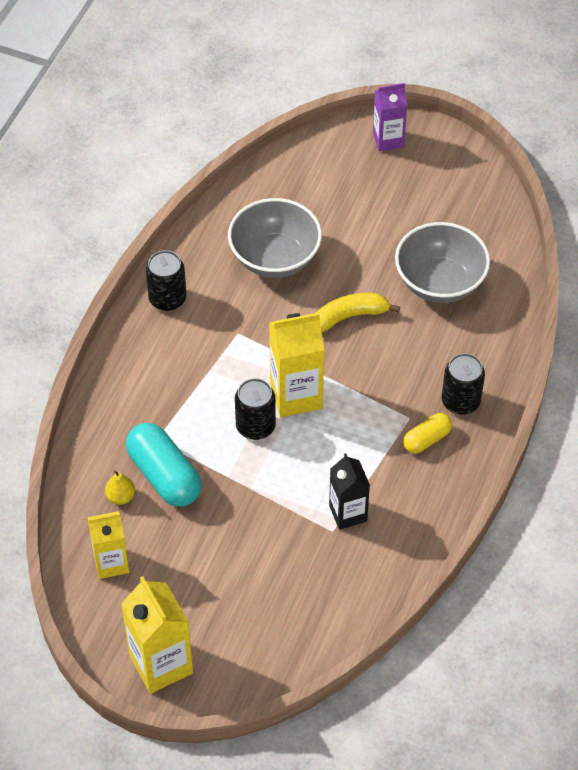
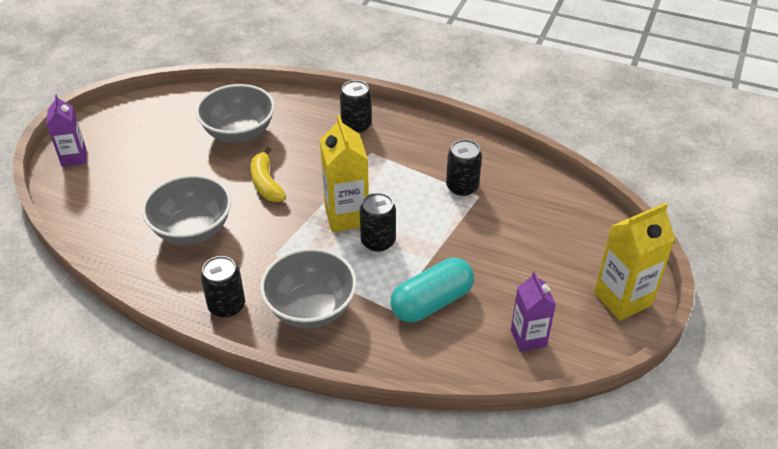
camera: 90 degrees left, 10 degrees down
(111, 563) = (528, 338): yellow carton -> purple carton
(121, 497) = (456, 333): yellow pear -> none
(161, 368) = (311, 308): none -> grey bowl
(348, 513) = (462, 187): black carton -> black can
(426, 439) = (391, 144): yellow capsule -> none

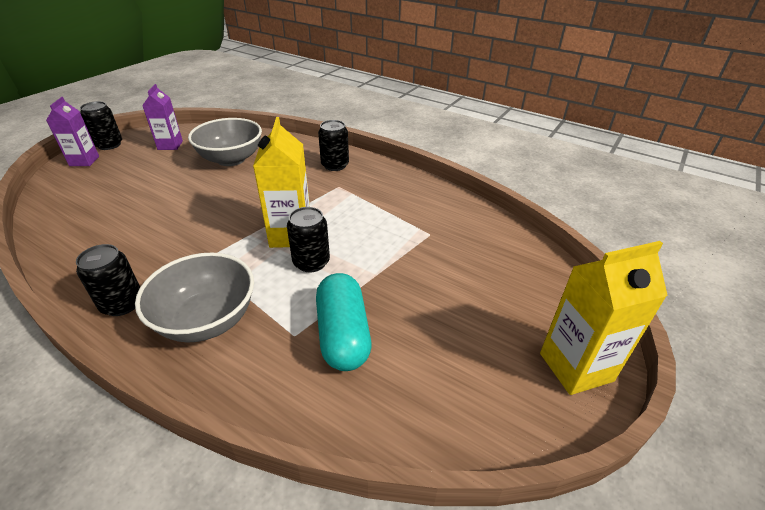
camera: 10 degrees right, 5 degrees down
(192, 230) = (140, 228): grey bowl -> none
(266, 183) = (231, 198): yellow banana -> none
(432, 302) = (343, 334): turquoise capsule -> turquoise capsule turned 75 degrees counterclockwise
(462, 187) = (415, 224): black can -> black can (109, 145)
(528, 338) = (446, 398): purple carton -> purple carton (170, 145)

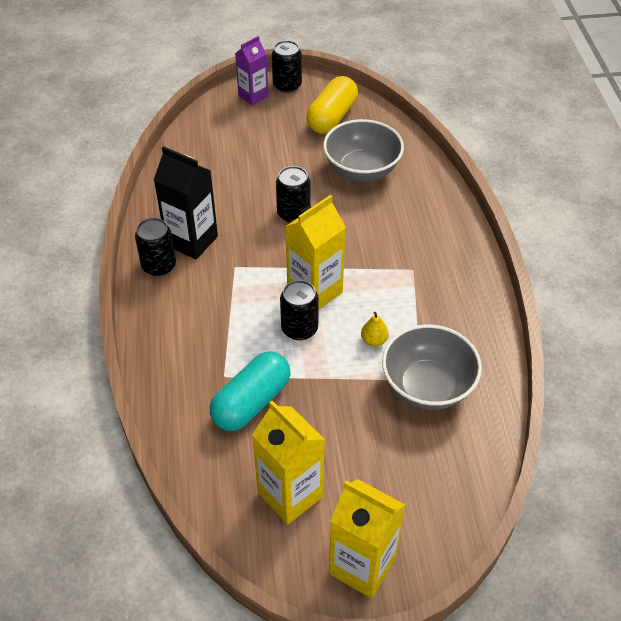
camera: 50 degrees right, 10 degrees up
(136, 267) = (191, 241): none -> black carton
(170, 145) = (332, 117): purple carton -> yellow capsule
(207, 320) = (190, 320): grey bowl -> grey bowl (427, 386)
(335, 165) = (441, 242): black can -> black can (293, 213)
(371, 234) = (374, 340): none -> yellow pear
(464, 369) = (290, 494): none -> yellow carton

